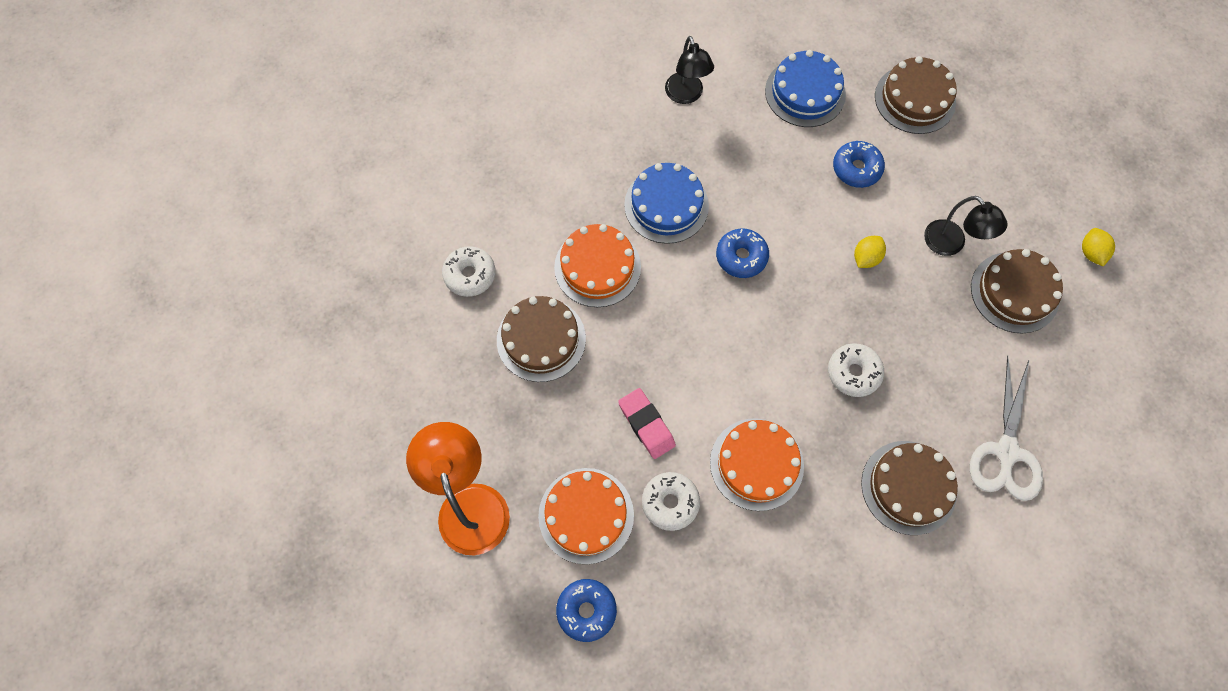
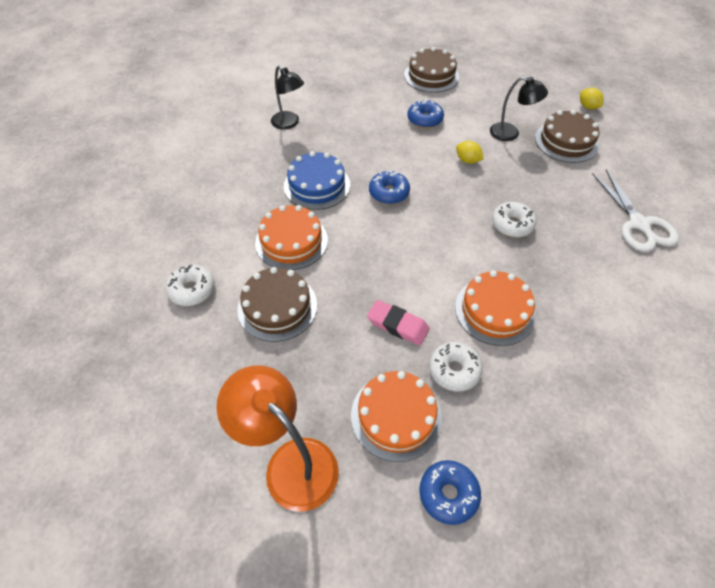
camera: 30 degrees left, 15 degrees down
(805, 92) = (364, 95): blue cake -> none
(866, 258) = (467, 160): yellow lemon -> yellow lemon turned 60 degrees counterclockwise
(908, 487) = (602, 273): brown cake -> none

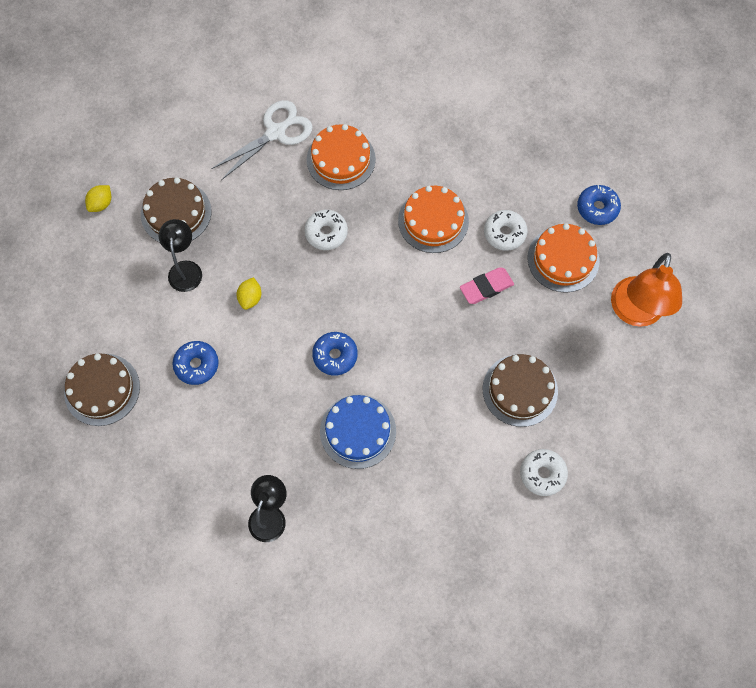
camera: 115 degrees left, 15 degrees up
(291, 241) = (443, 417): orange cake -> orange cake (341, 159)
(397, 325) = (486, 287): pink eraser -> pink eraser turned 60 degrees clockwise

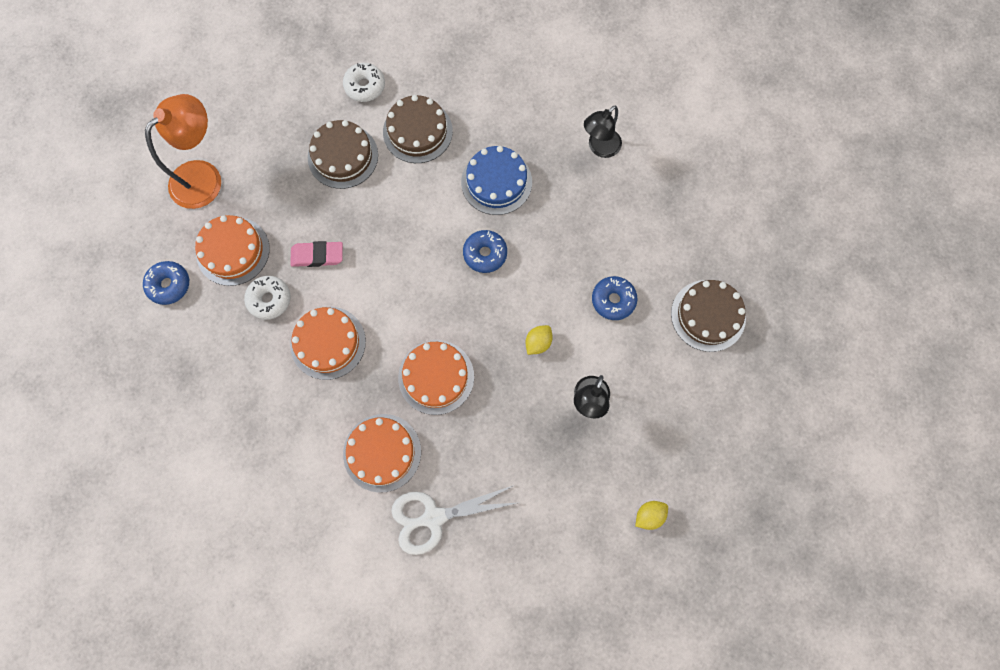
camera: 155 degrees left, 5 degrees up
(176, 213) = (575, 468): brown cake -> brown cake (417, 131)
(326, 233) = (436, 377): white donut -> orange cake

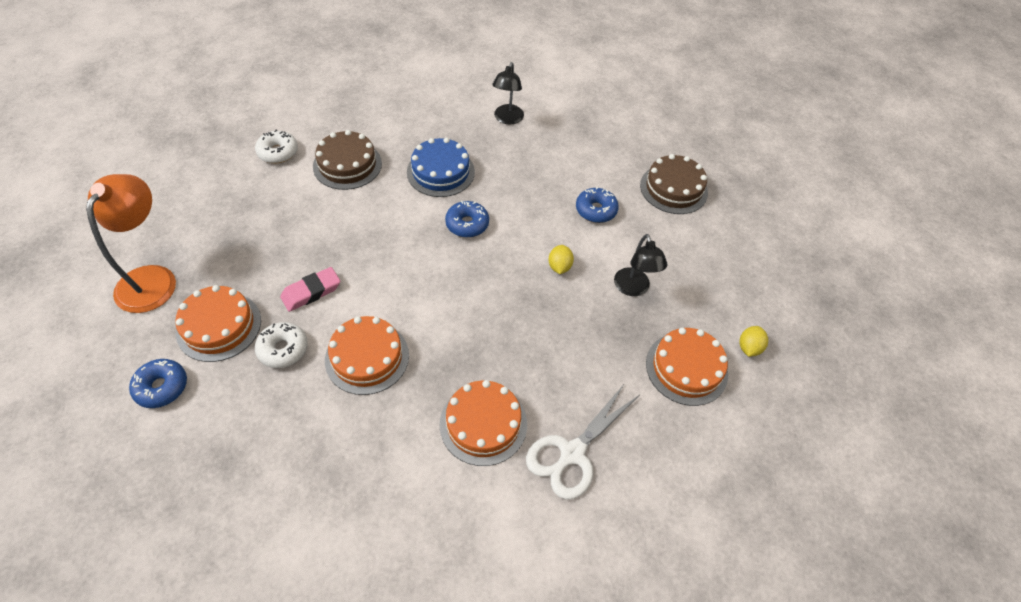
camera: 35 degrees left, 20 degrees down
(343, 156) = (288, 208): brown cake -> none
(436, 377) = (490, 335): orange cake -> orange cake (686, 368)

